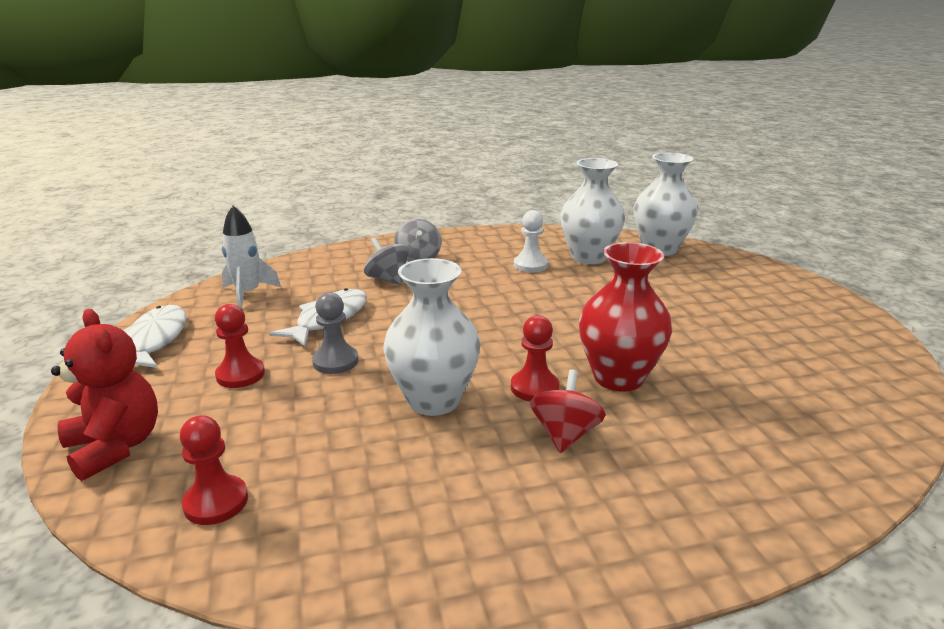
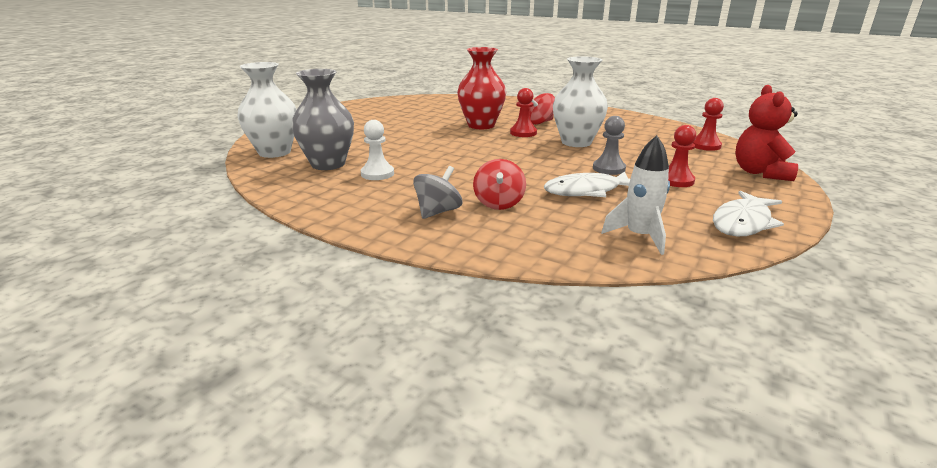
camera: 135 degrees left, 0 degrees up
(387, 279) = (499, 203): grey spinning top -> red spinning top
(588, 257) = (328, 164): white vase -> grey vase

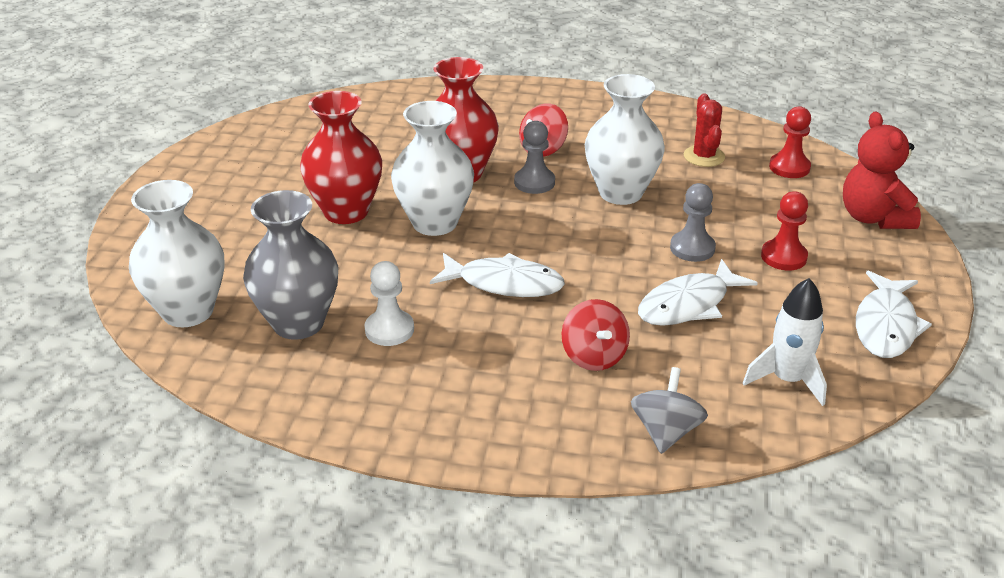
camera: 20 degrees left, 10 degrees up
(401, 130) = (346, 211): none -> red vase
(438, 212) = (528, 393): grey spinning top -> grey spinning top (666, 431)
(447, 140) = (434, 223): none -> white vase
(467, 166) = (504, 283): none -> white fish
(523, 133) = (534, 182): red pawn -> grey pawn
(645, 135) = (704, 156): none -> red cactus

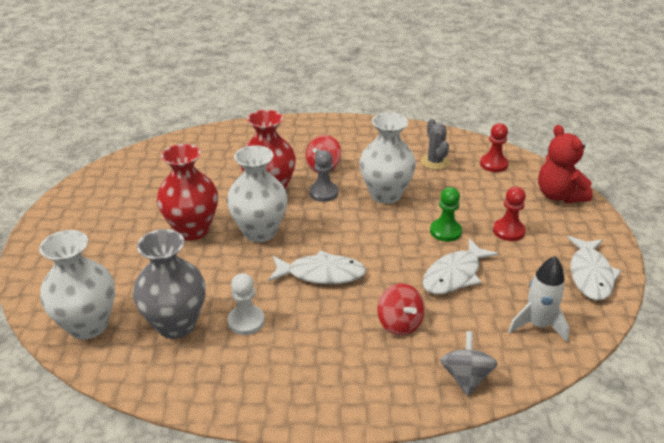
camera: 10 degrees left, 0 degrees up
(692, 248) = (445, 231): grey pawn -> green pawn
(704, 156) = (435, 162): red cactus -> grey cactus

